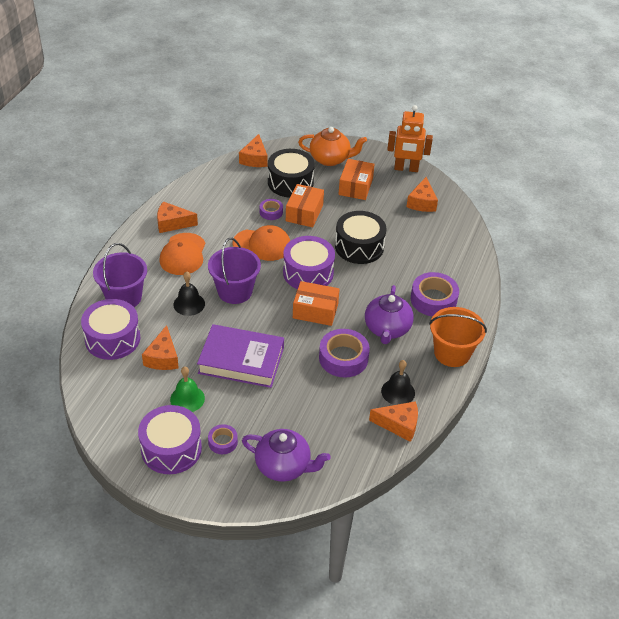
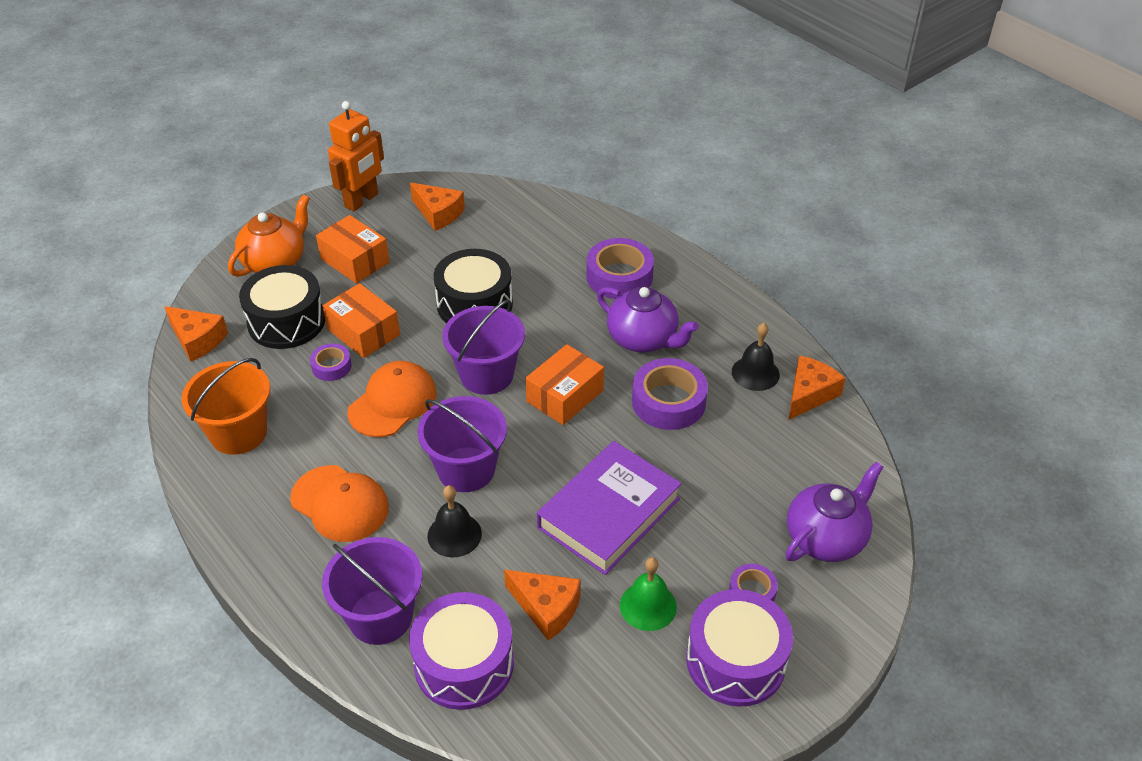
camera: 60 degrees left, 0 degrees up
(172, 223) = (258, 492): orange cheese -> none
(308, 273) = (486, 375): purple drum -> purple bucket
(452, 353) = (718, 298): orange bucket -> orange bucket (238, 433)

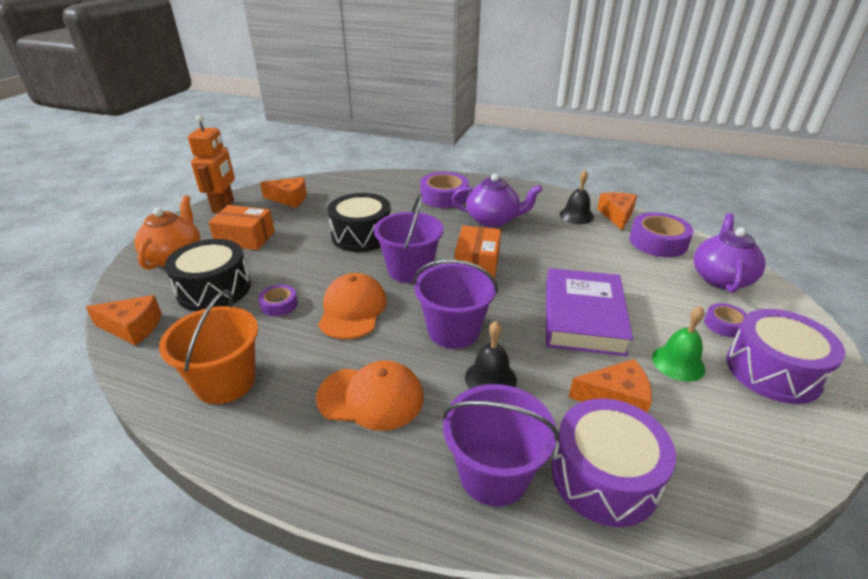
camera: 30 degrees left, 10 degrees down
(363, 332) = (288, 275): orange box -> none
(668, 402) = (545, 244): purple tape -> purple tape (658, 242)

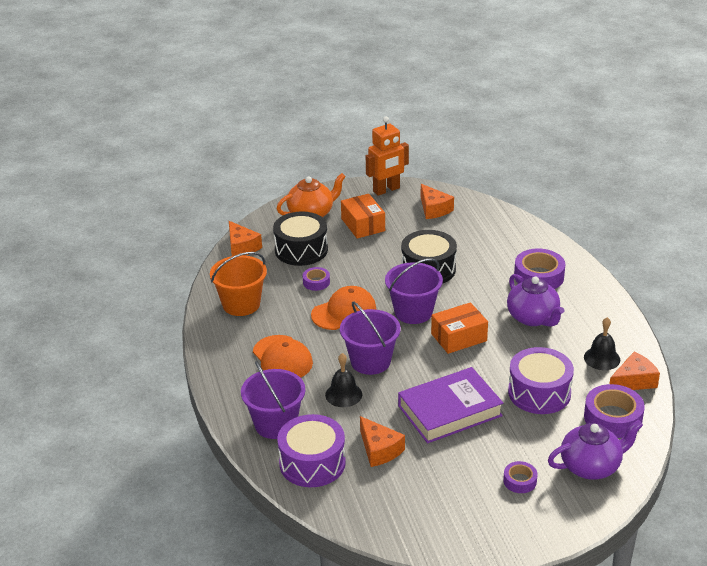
camera: 55 degrees right, 0 degrees up
(678, 363) = (445, 468): green bell -> none
(773, 371) = (485, 514): purple drum -> purple drum (539, 393)

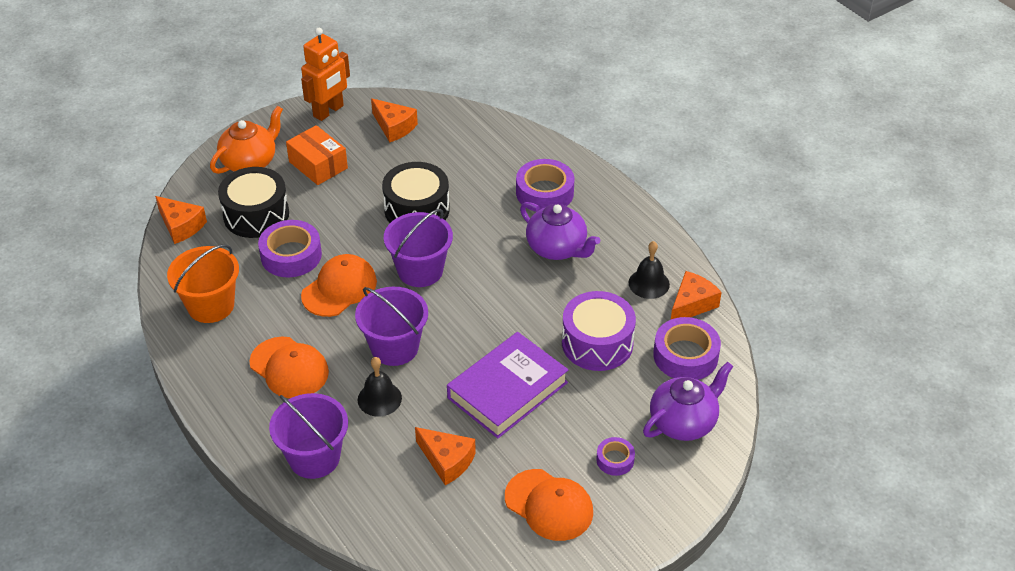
camera: 20 degrees left, 10 degrees up
(312, 463) = (376, 498): purple drum -> none
(316, 282) = (291, 255): purple tape -> purple tape, size x1.83
(450, 501) = (549, 505): none -> orange cap
(459, 337) = (484, 292): orange box -> none

